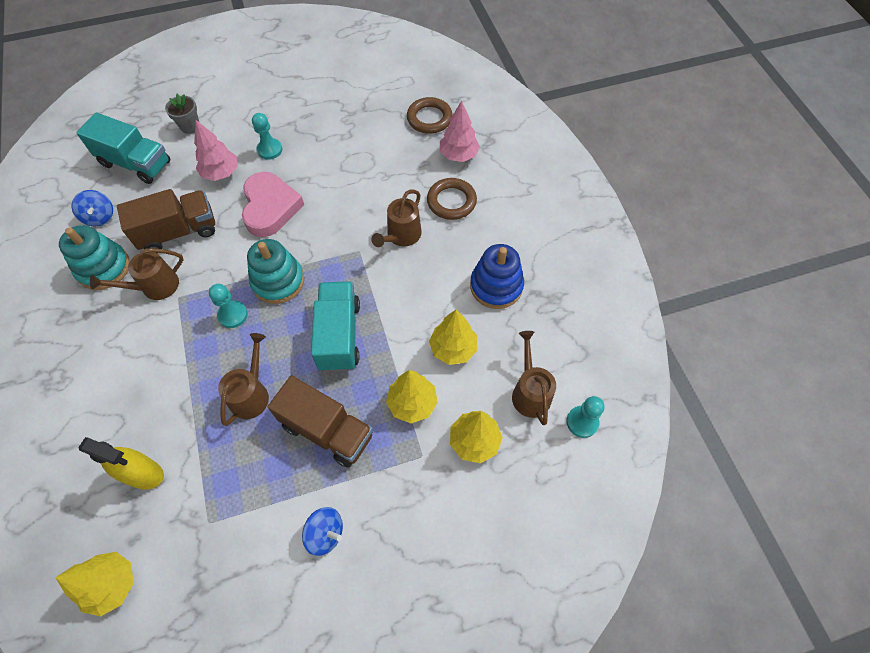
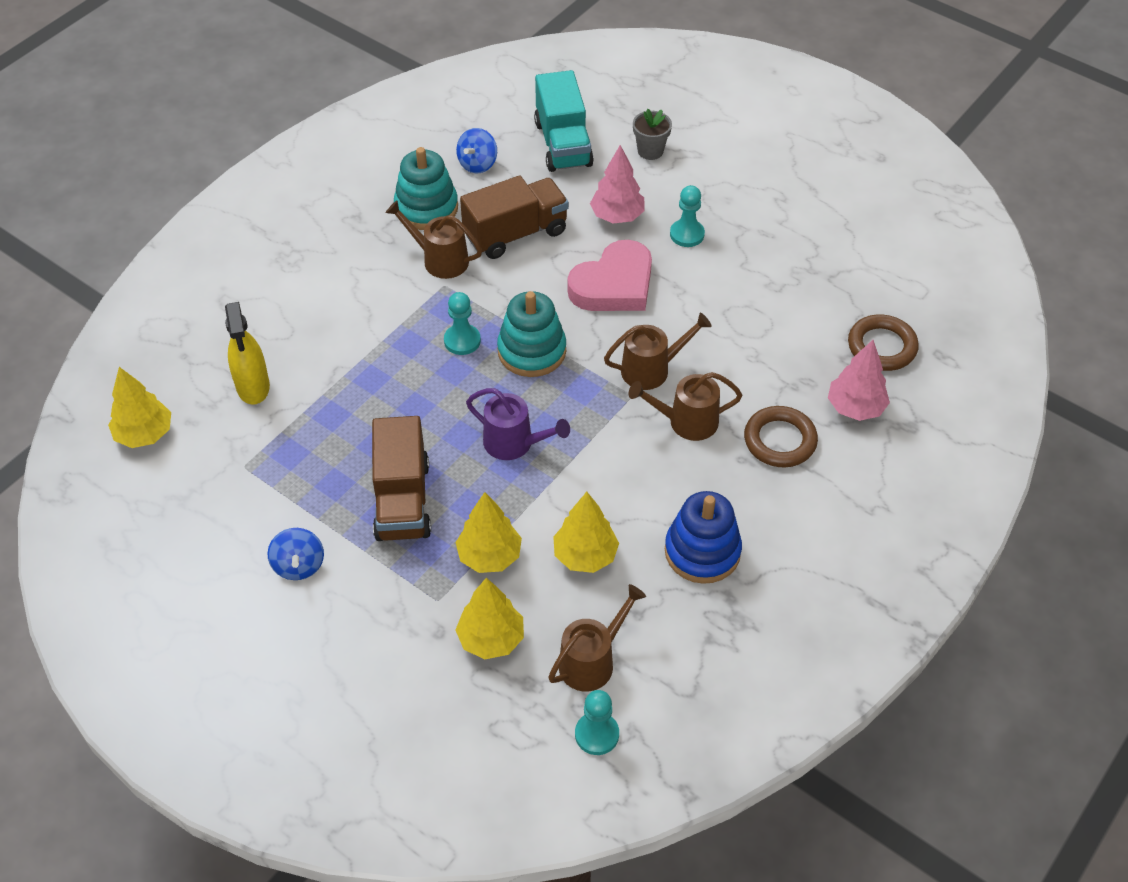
camera: 55 degrees right, 10 degrees down
(178, 232) = (515, 233): brown truck -> brown truck turned 60 degrees counterclockwise
(251, 394) = (391, 413): brown watering can -> brown watering can (651, 369)
(339, 335) = (514, 443): turquoise truck -> purple watering can

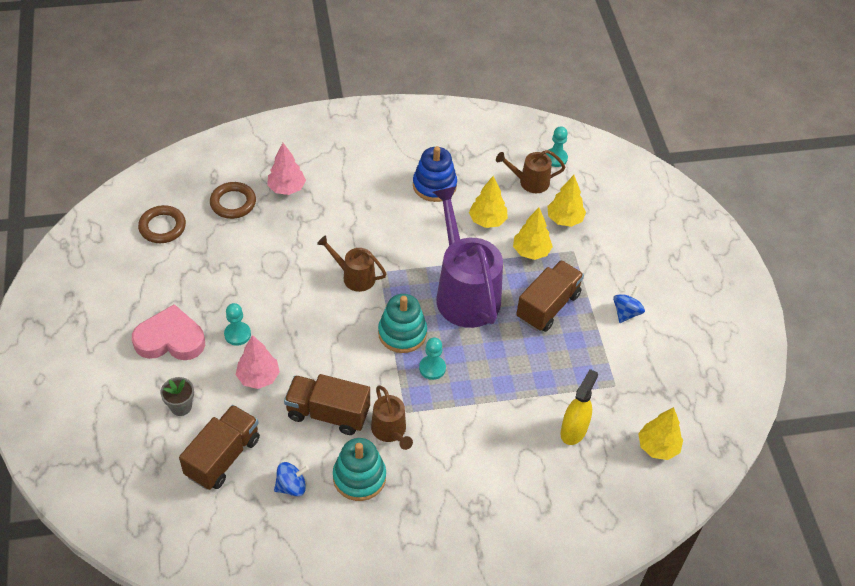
camera: 140 degrees left, 0 degrees up
(514, 443) = (464, 292): purple watering can -> purple watering can, size x2.01
(563, 144) = (223, 457): turquoise truck -> brown truck
(614, 285) = (314, 336): pink heart -> pink heart (170, 339)
(686, 422) = (371, 240): brown watering can -> none
(780, 440) = (340, 201): brown ring -> brown ring (162, 227)

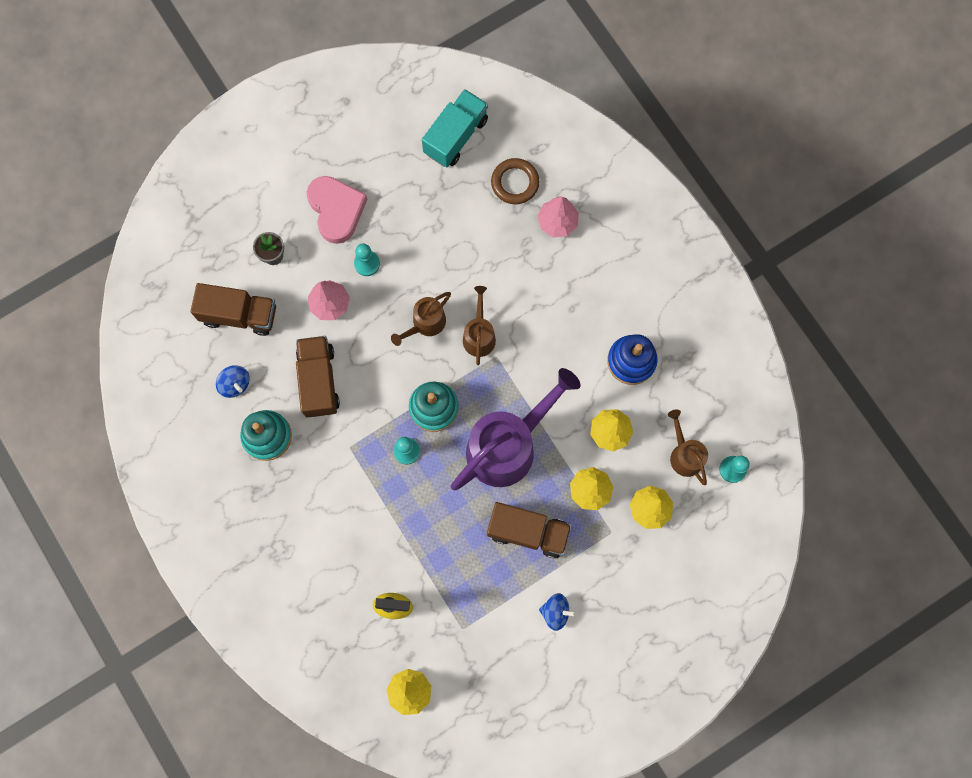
camera: 70 degrees right, 25 degrees up
(162, 227) = (456, 136): brown ring -> turquoise truck
(390, 431) = (323, 442): brown watering can -> brown watering can (425, 324)

